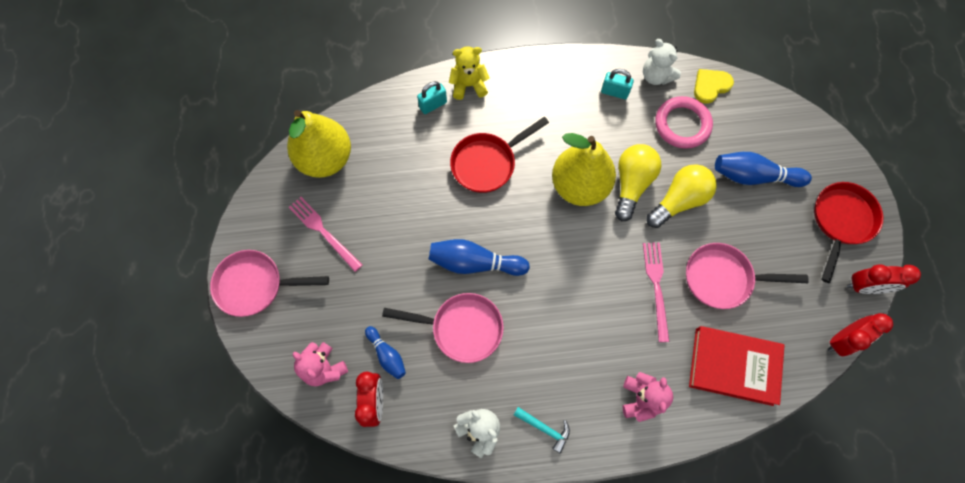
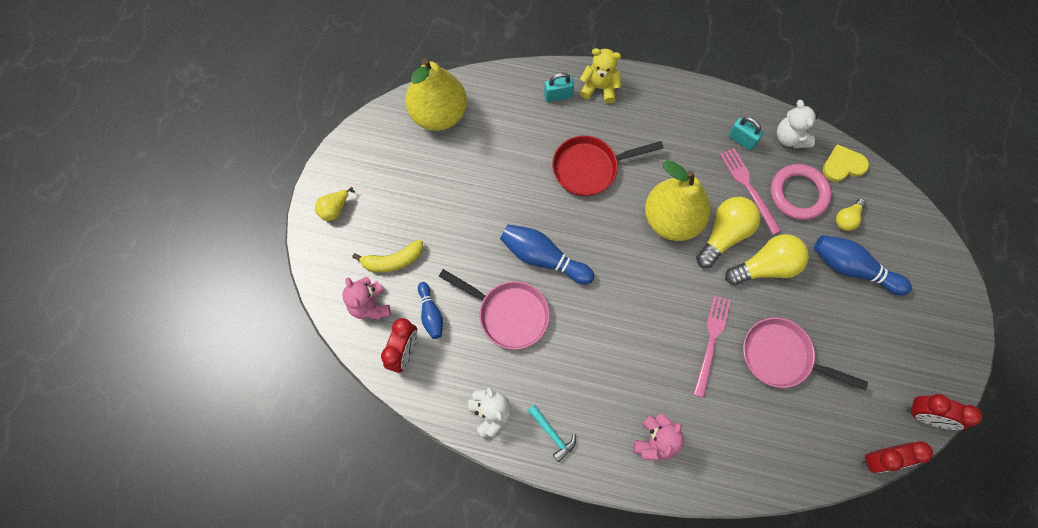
camera: 20 degrees right, 0 degrees up
(255, 285) = (335, 209): pink pan -> yellow pear
(323, 232) = (413, 181): pink fork -> pink fork (748, 188)
(331, 316) = (393, 261): none -> yellow banana
(732, 133) = (847, 218): none -> yellow light bulb
(733, 366) = (759, 444): red book -> none
(841, 221) = (926, 344): red pan -> none

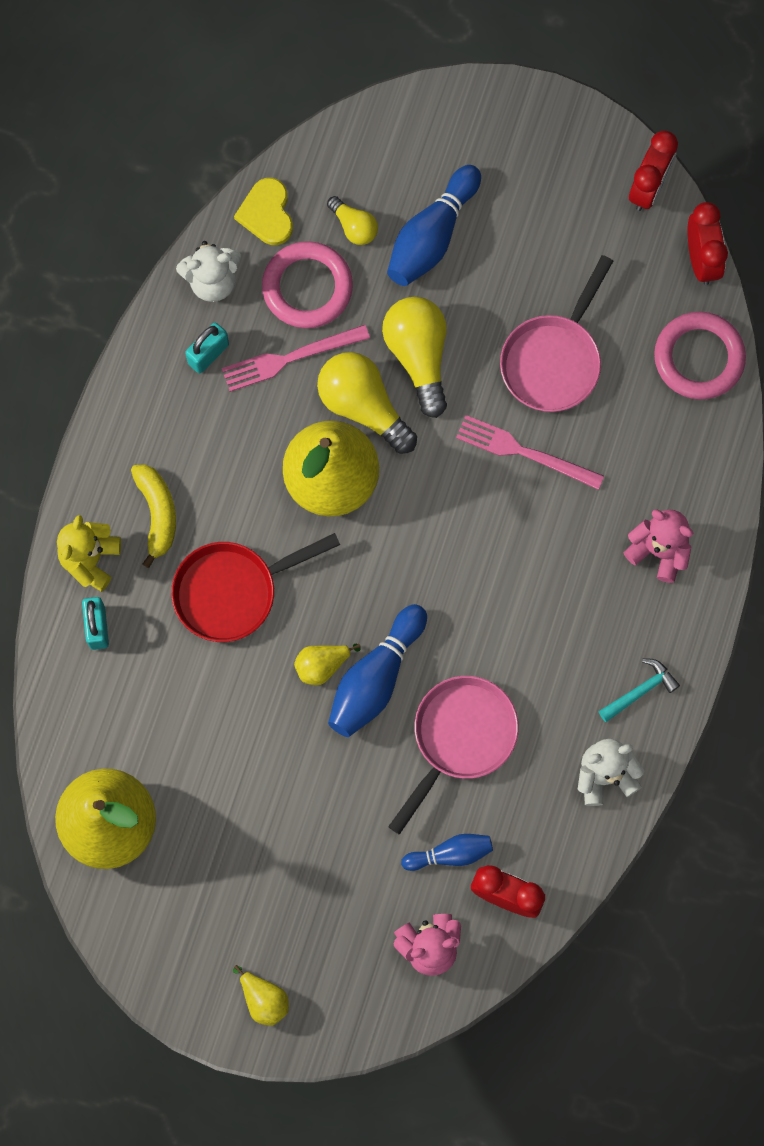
camera: 85 degrees left, 5 degrees up
(393, 261) = (360, 909): yellow banana -> yellow banana (157, 513)
(548, 224) = (322, 665): none -> yellow pear
(590, 168) = (233, 591): red pan -> red pan turned 75 degrees clockwise
(804, 461) = (699, 358): none -> pink ring

